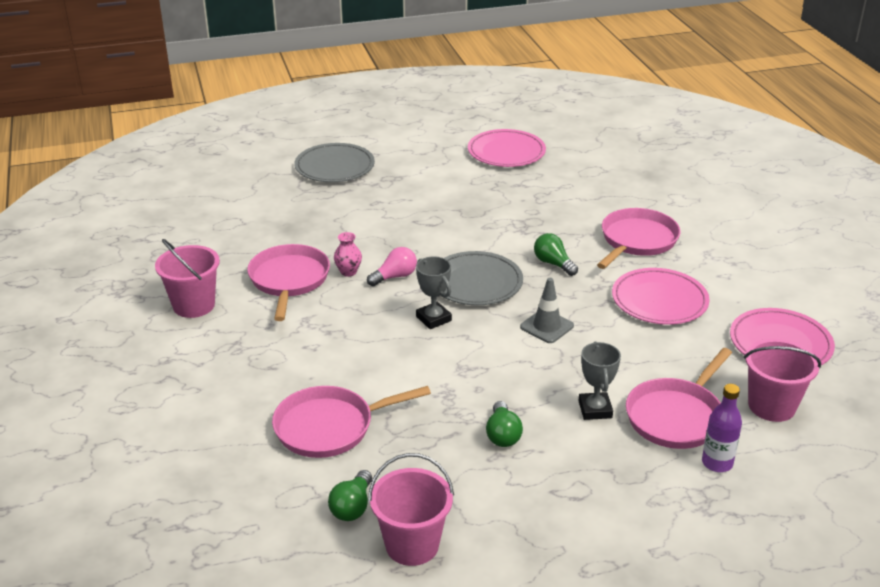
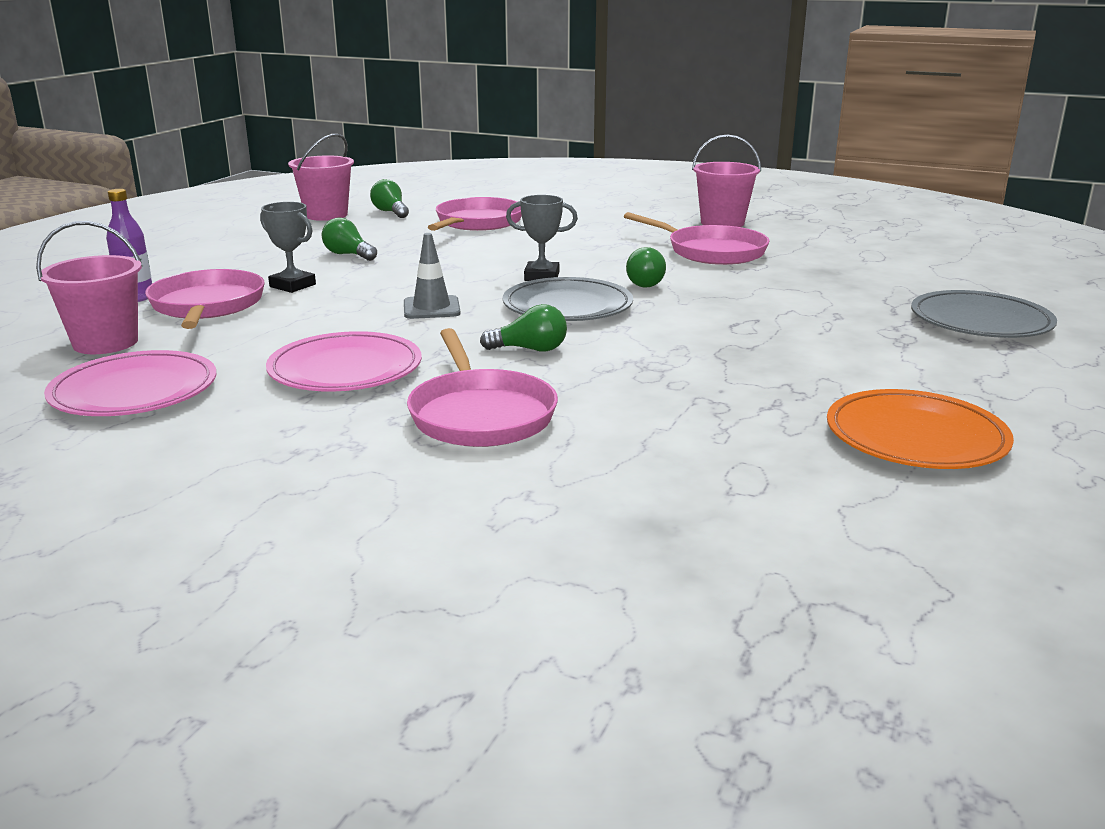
camera: 130 degrees right, 10 degrees down
(348, 272) = (688, 271): pink vase -> none
(395, 276) = (645, 283): pink light bulb -> green light bulb
(506, 152) = (915, 437): pink plate -> orange plate

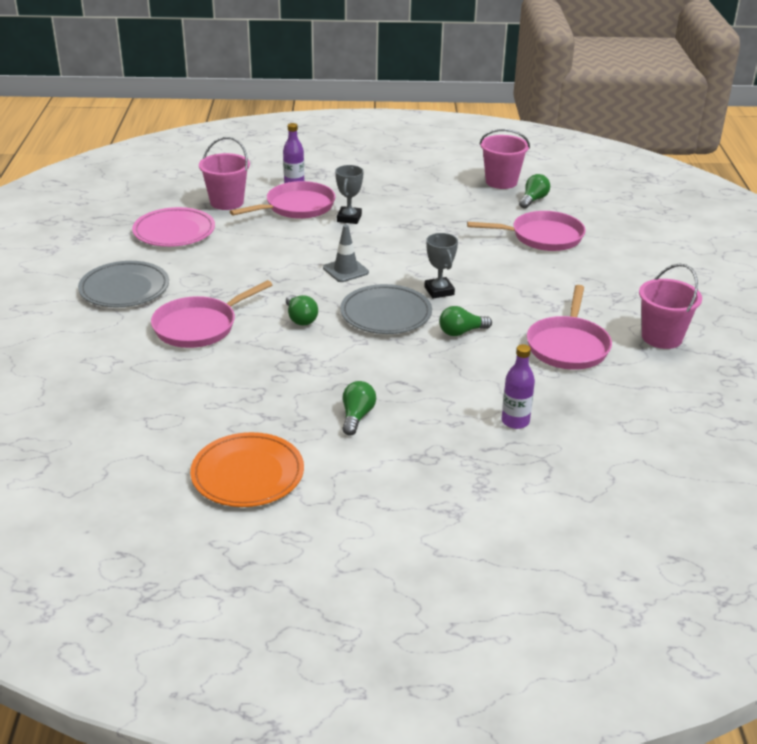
camera: 65 degrees right, 10 degrees up
(345, 369) = (234, 273): pink plate -> none
(348, 255) = (422, 216): green light bulb -> green light bulb (357, 416)
(845, 293) = (515, 421): none -> purple bottle
(980, 321) = (496, 493): grey plate -> grey plate (124, 289)

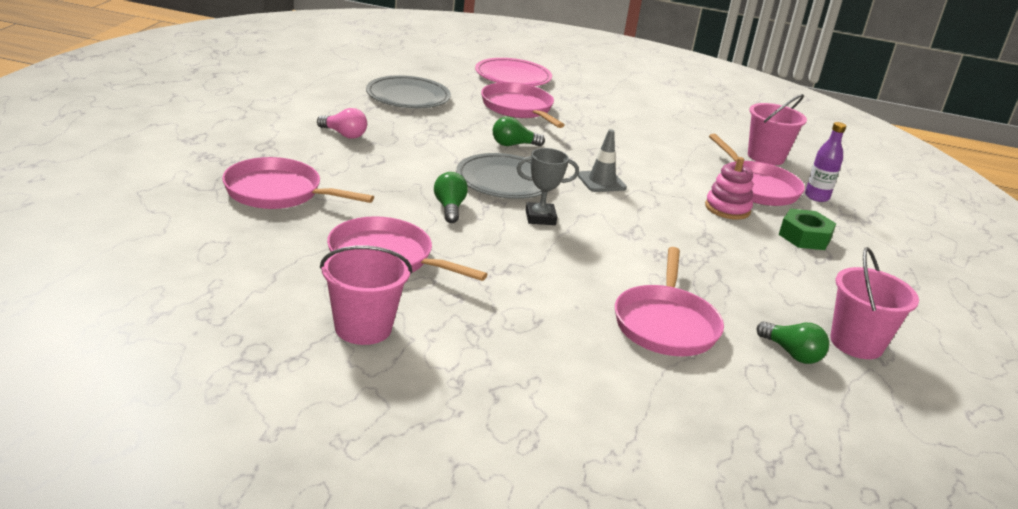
camera: 100 degrees right, 5 degrees down
(124, 289) = (593, 95): grey plate -> grey plate (408, 97)
(174, 231) = (698, 126): pink plate -> pink plate (513, 77)
(247, 474) = (305, 90): orange plate -> none
(349, 218) = (727, 208): grey trophy -> pink stacking toy
(357, 416) = (344, 135): green light bulb -> pink light bulb
(371, 191) = (804, 237): none -> green nut
(515, 421) = (278, 192): purple bottle -> pink pan

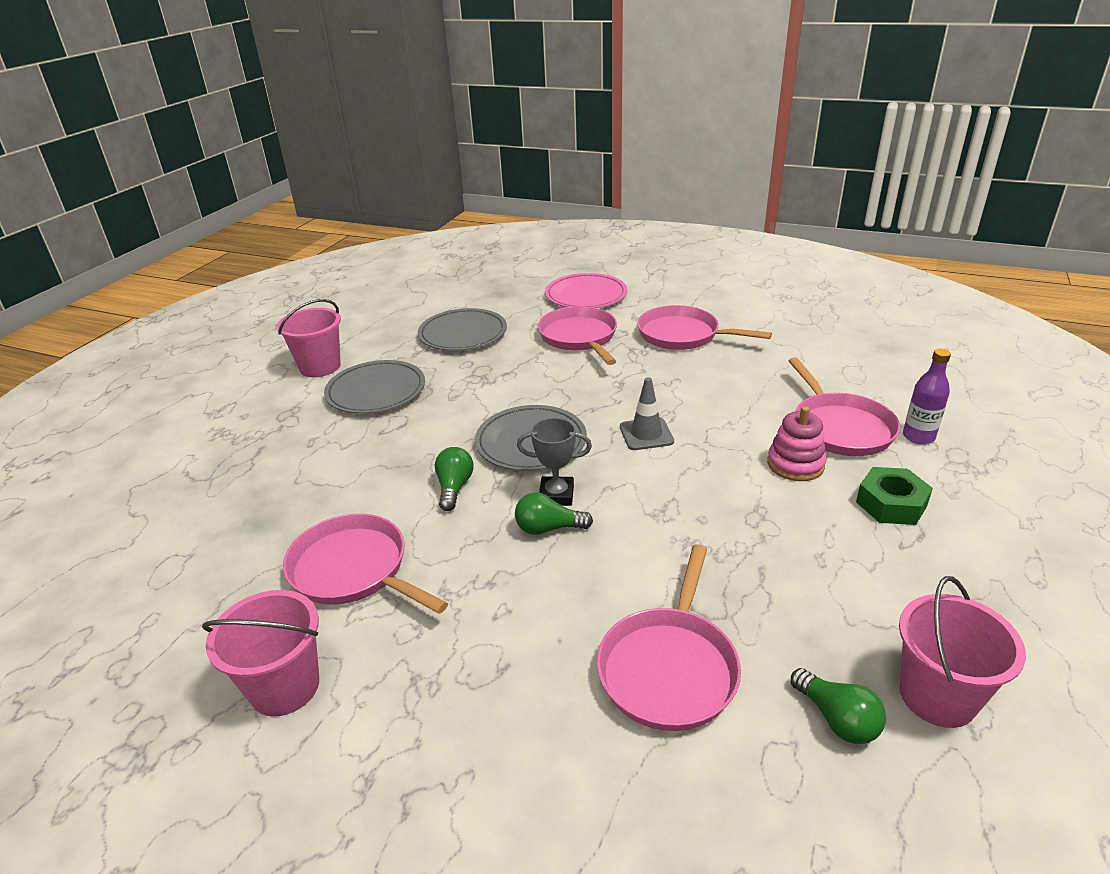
camera: 15 degrees right, 5 degrees up
(278, 192) = (274, 478): pink pan -> pink pan (683, 335)
(344, 135) = (376, 391): pink light bulb -> grey plate
(513, 145) = (557, 389): green light bulb -> green light bulb (548, 528)
(766, 157) = (861, 380): pink bucket -> pink bucket (320, 367)

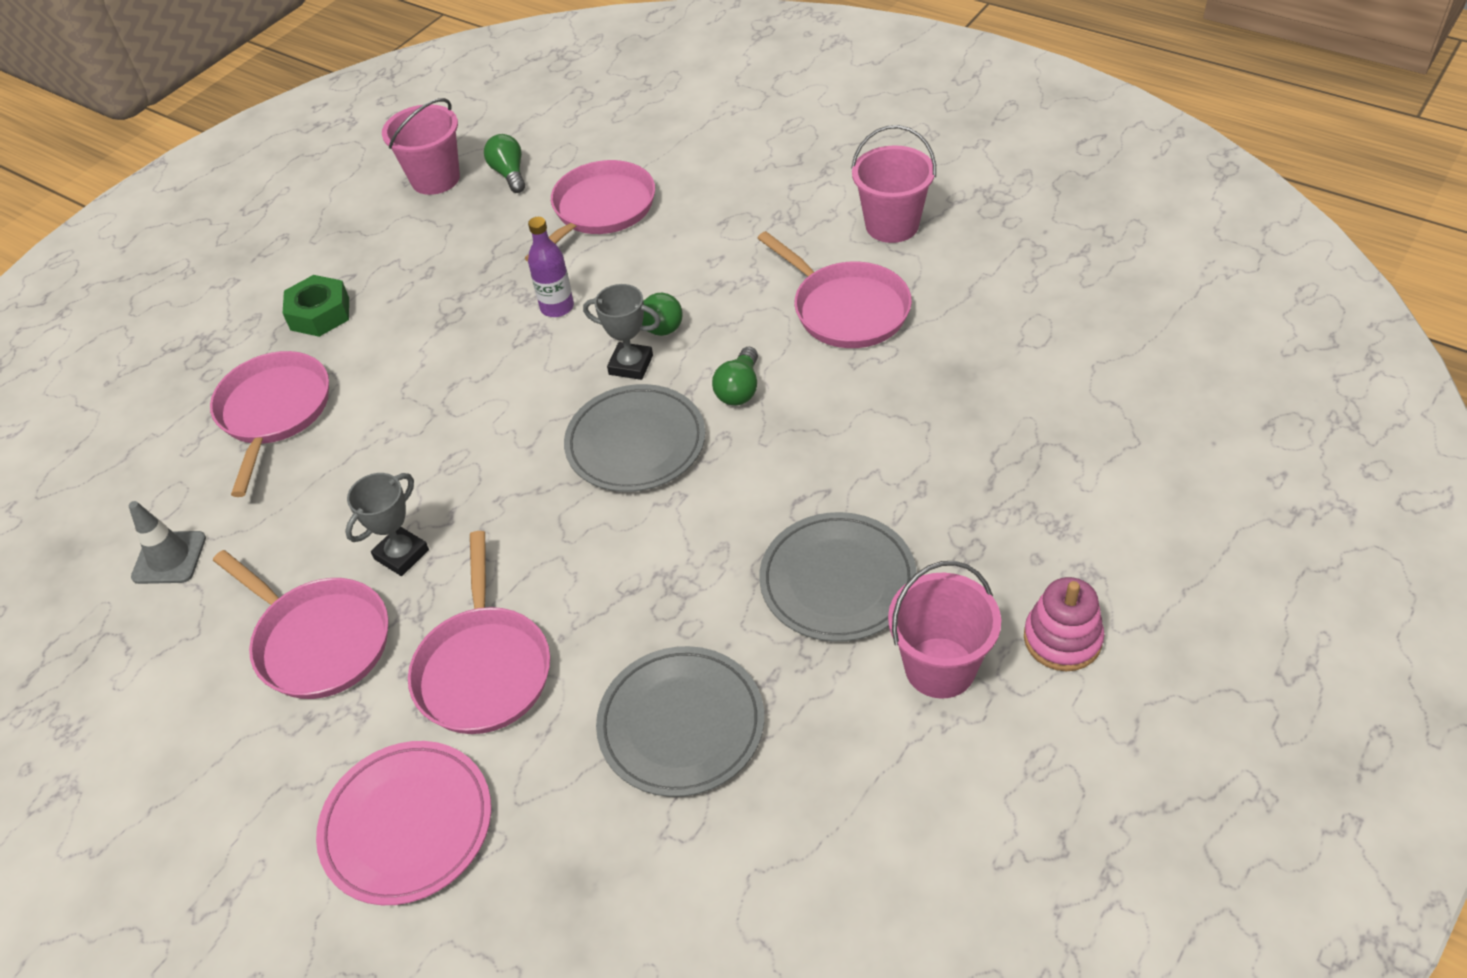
camera: 165 degrees left, 15 degrees up
(646, 434) = (494, 435): grey traffic cone -> grey traffic cone (169, 558)
(664, 370) = (401, 554): none -> grey trophy
(795, 464) = (365, 369): pink stacking toy -> pink stacking toy (1062, 639)
(918, 437) = (208, 387): purple bottle -> purple bottle (557, 307)

